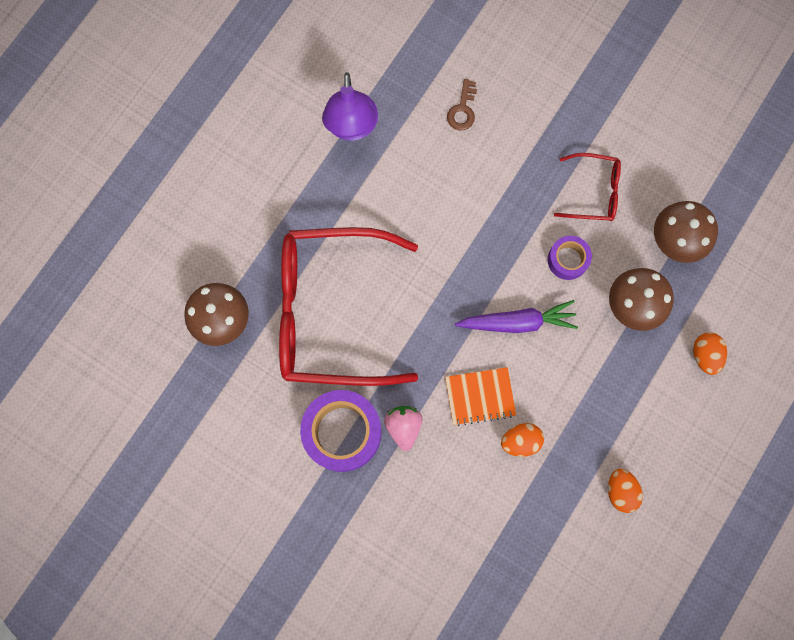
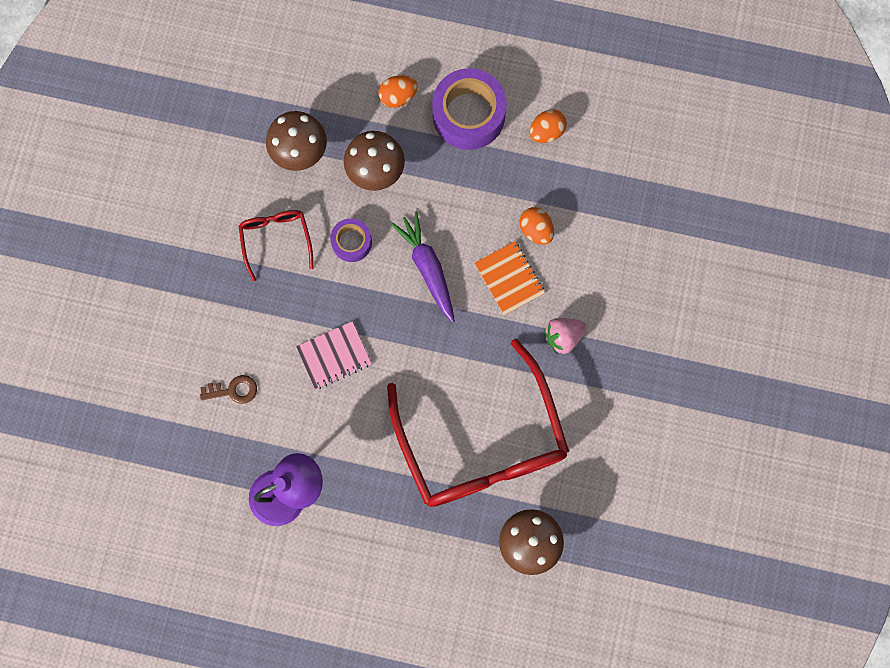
camera: 110 degrees left, 0 degrees up
(342, 432) = (589, 390): purple tape -> purple tape (468, 115)
(463, 207) = (334, 355): none -> pink notebook

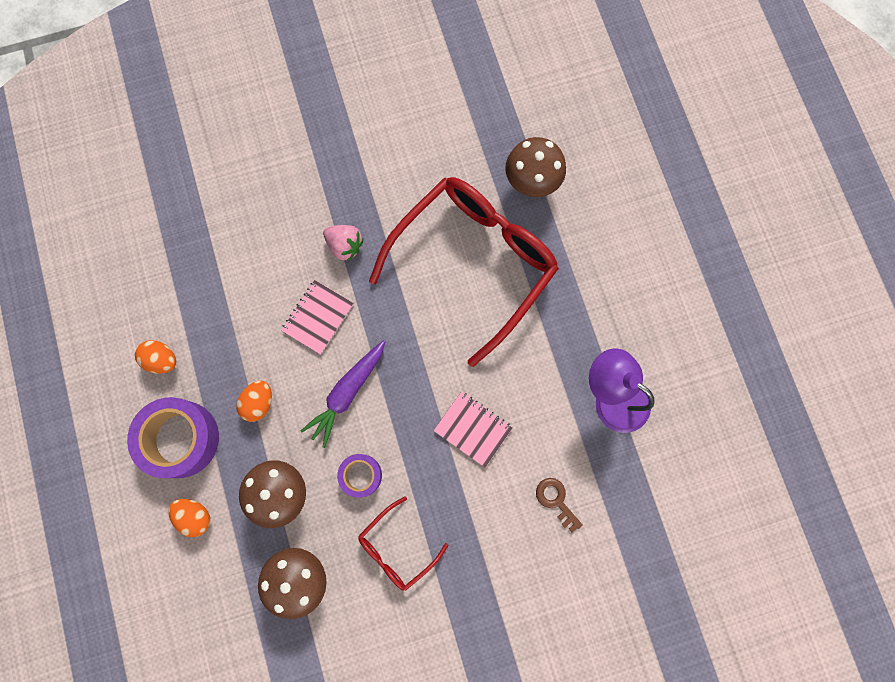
camera: 120 degrees left, 0 degrees up
(509, 279) = (318, 317): orange notebook -> pink notebook
(536, 230) = (261, 319): orange egg -> orange egg (259, 403)

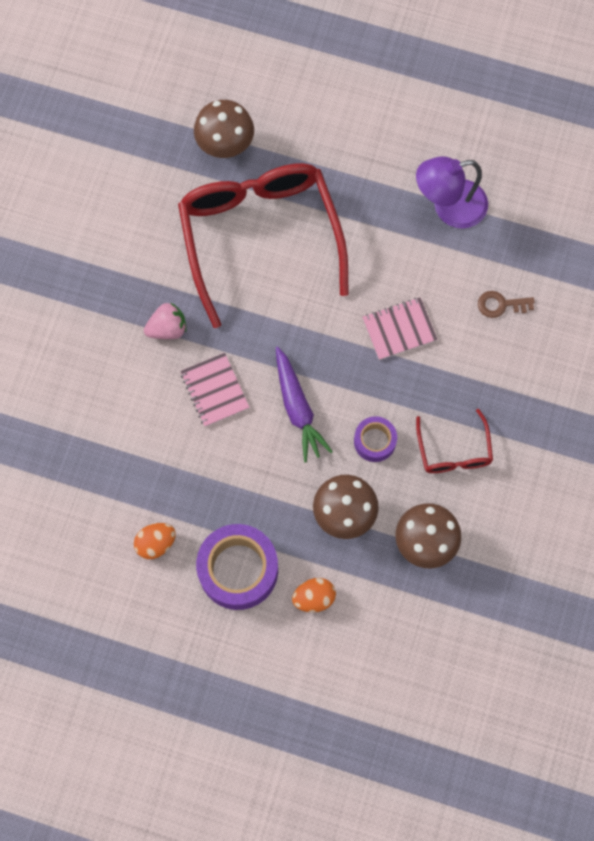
camera: 55 degrees left, 5 degrees down
(259, 403) = (254, 485): orange egg -> none

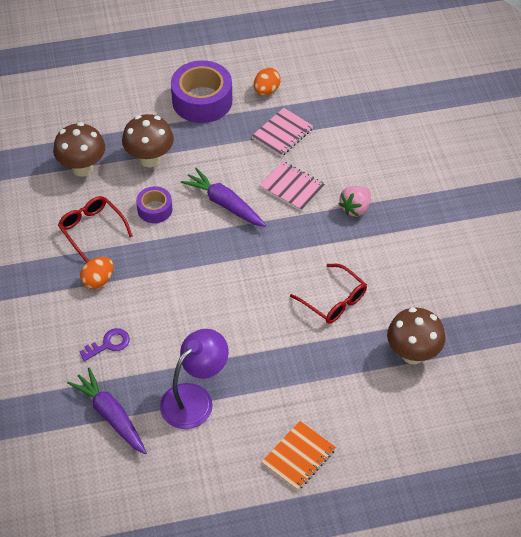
camera: 150 degrees right, 20 degrees down
(260, 237) = (334, 300): red glasses -> red glasses, size x0.45
(314, 598) = (141, 108): orange egg -> orange egg (98, 280)
(388, 108) = (298, 456): none -> orange notebook
(399, 329) = (181, 288): pink notebook -> pink notebook (282, 133)
(501, 305) = (109, 344): brown key -> purple key
(533, 230) = (111, 416): none -> purple carrot

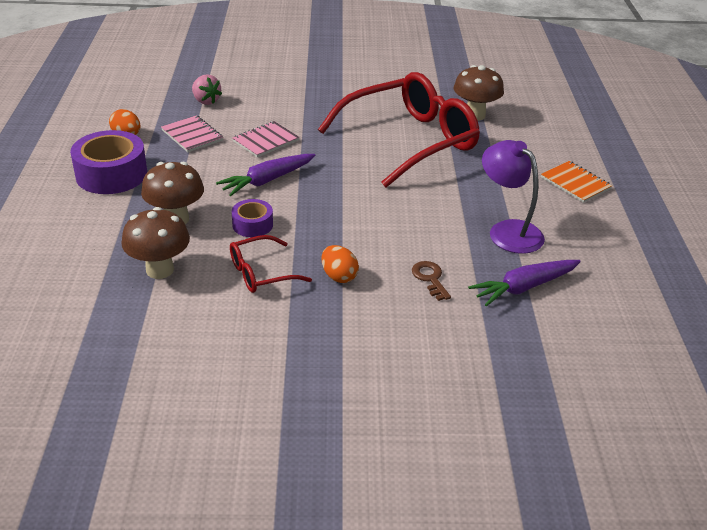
camera: 80 degrees left, 15 degrees down
(109, 344) = (430, 278): purple key -> brown key
(334, 300) = (409, 141): red glasses -> red glasses, size x2.22
(355, 208) = (307, 114): pink strawberry -> pink strawberry (206, 101)

